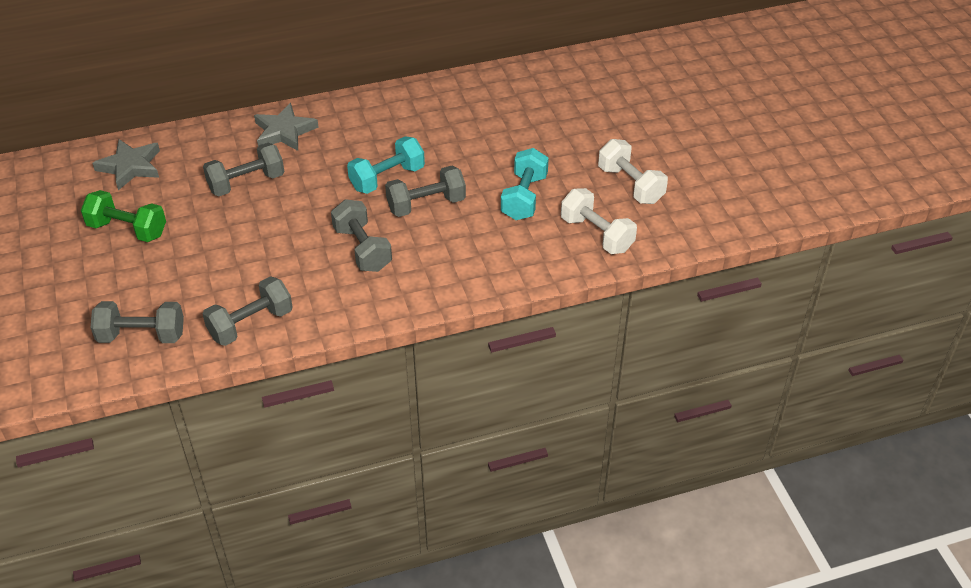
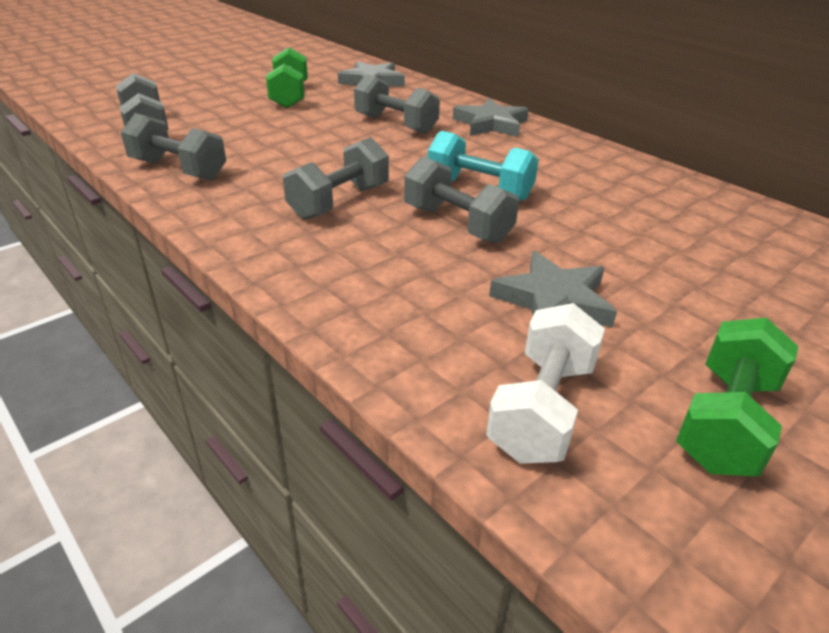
camera: 65 degrees right, 10 degrees down
(524, 197) = (553, 300): turquoise dumbbell -> grey star
(630, 185) = (725, 422): white dumbbell -> green dumbbell

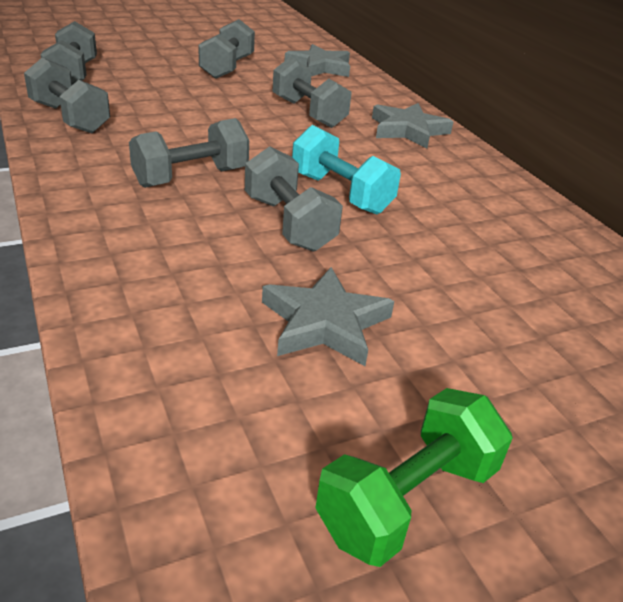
camera: 15 degrees right, 0 degrees up
(289, 96) = (227, 68): green dumbbell -> grey dumbbell
(542, 409) = (221, 428): white dumbbell -> none

